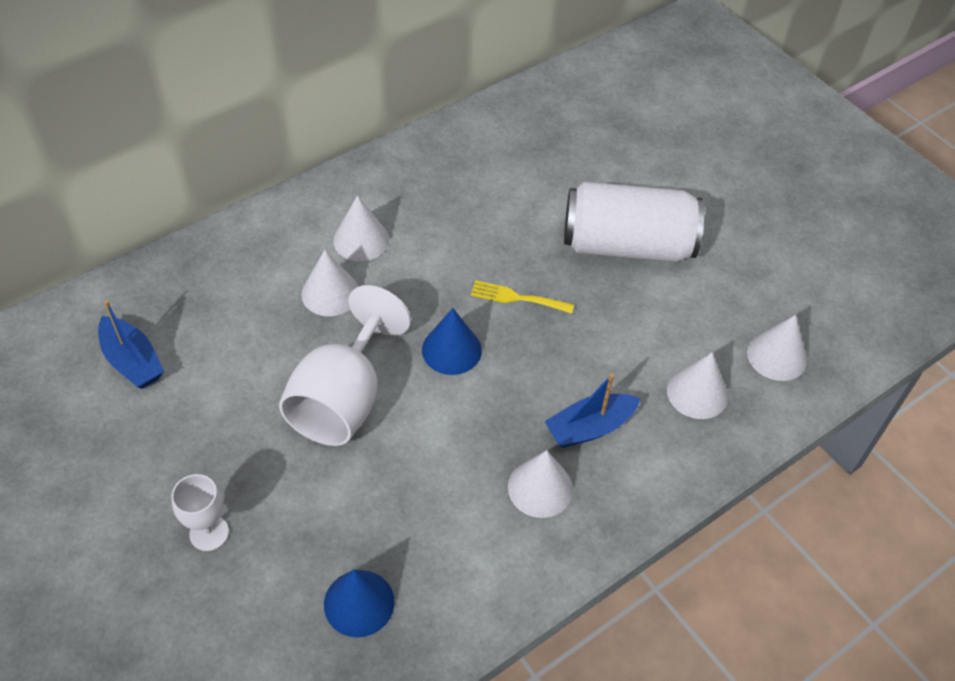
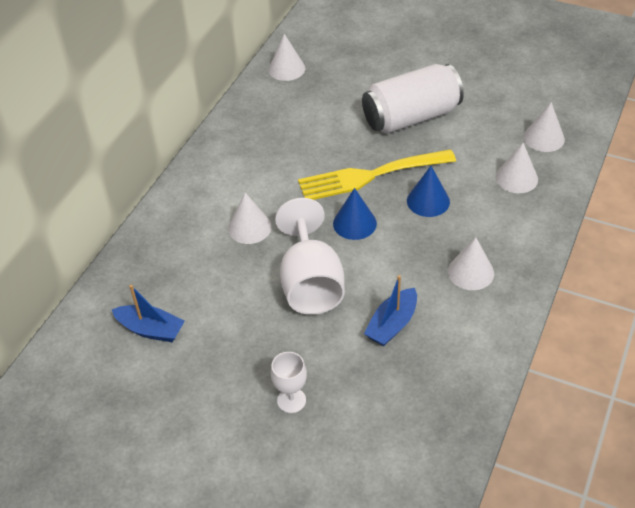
camera: 25 degrees left, 5 degrees down
(359, 603) = (418, 388): blue cone -> blue cone (428, 201)
(361, 240) = (243, 188): white cone -> white cone (286, 69)
(517, 298) = (370, 176): yellow fork -> yellow fork, size x2.14
(590, 428) = (472, 226): blue boat -> blue boat (392, 324)

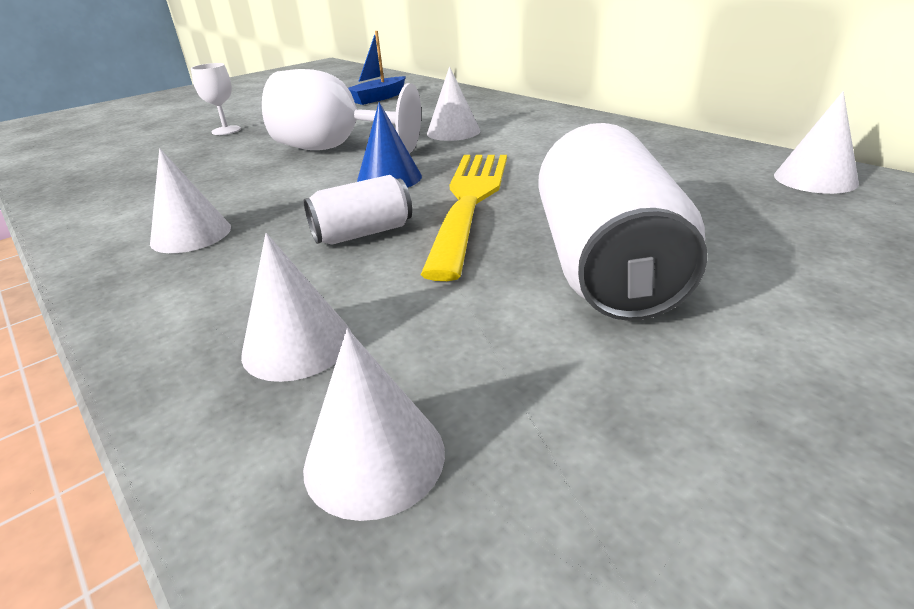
camera: 115 degrees right, 15 degrees down
(392, 324) = (215, 175): blue boat -> none
(428, 201) = (363, 233): blue cone -> white can

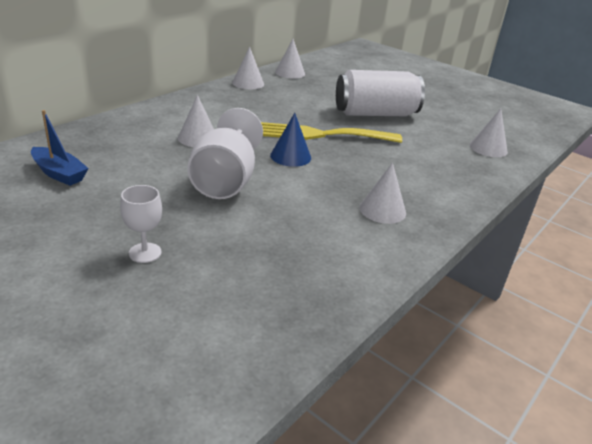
camera: 105 degrees left, 0 degrees up
(297, 344) = (453, 164): white cone -> white cone (248, 83)
(363, 233) = (365, 159): white can -> none

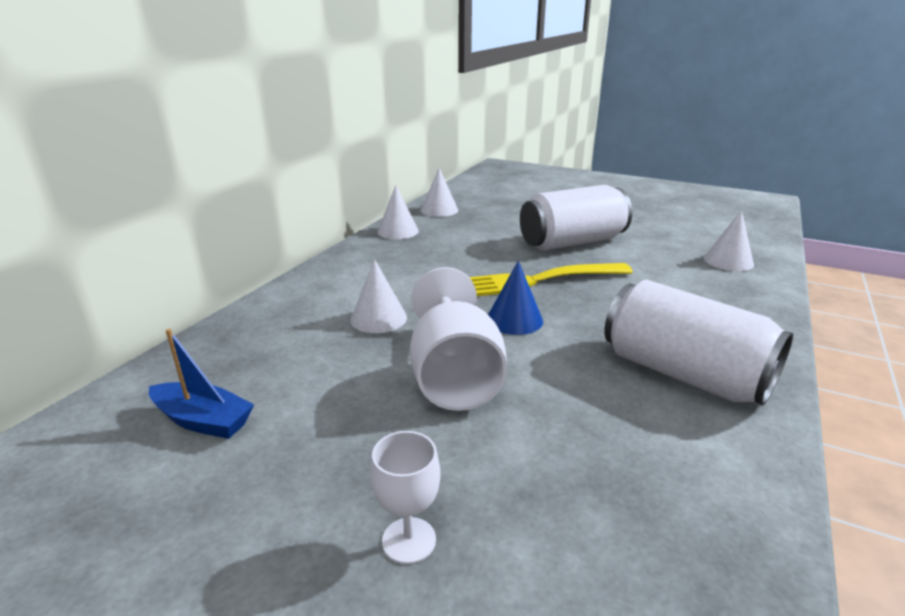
camera: 10 degrees left, 5 degrees down
(382, 210) = (684, 374): white cone -> white can

